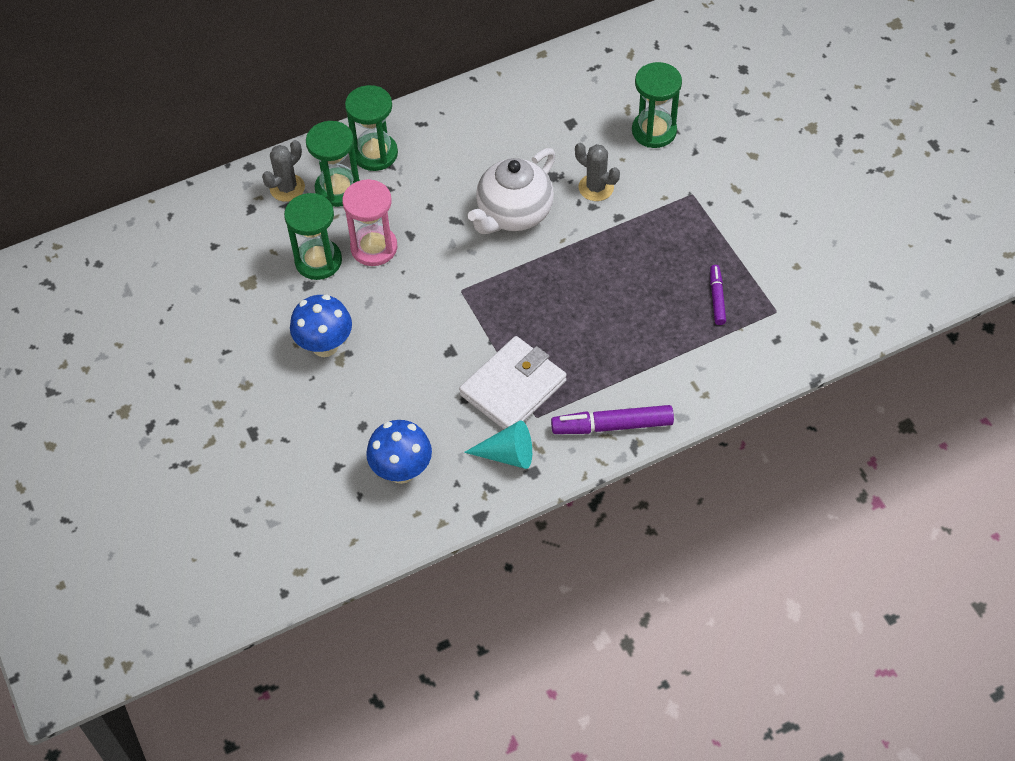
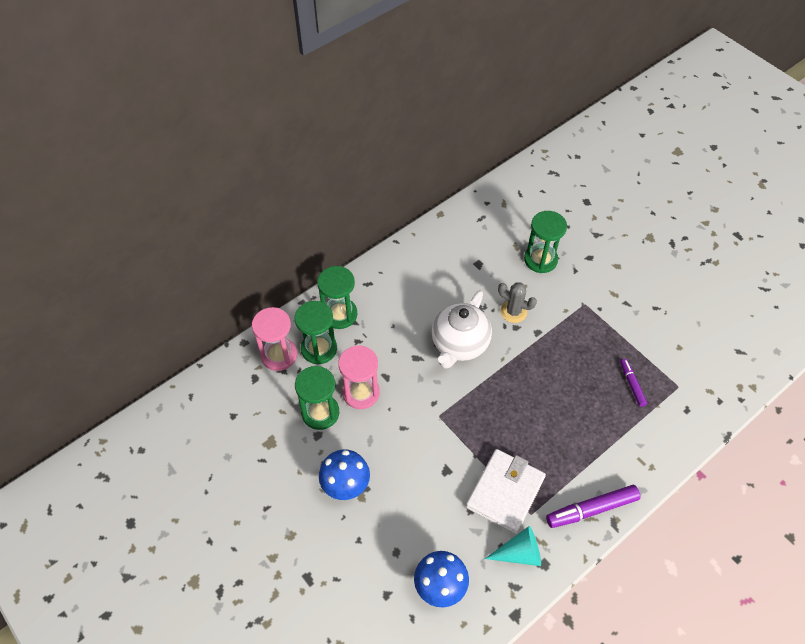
camera: 15 degrees left, 0 degrees up
(287, 188) = (279, 355): grey cactus -> pink hourglass

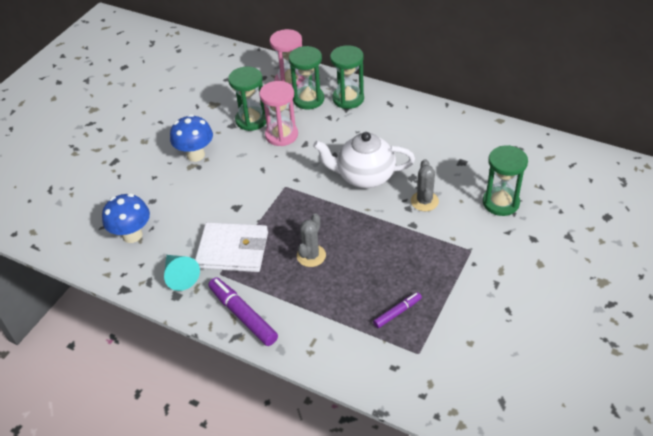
camera: 70 degrees right, 10 degrees down
(541, 426) = (311, 256): none -> grey cactus

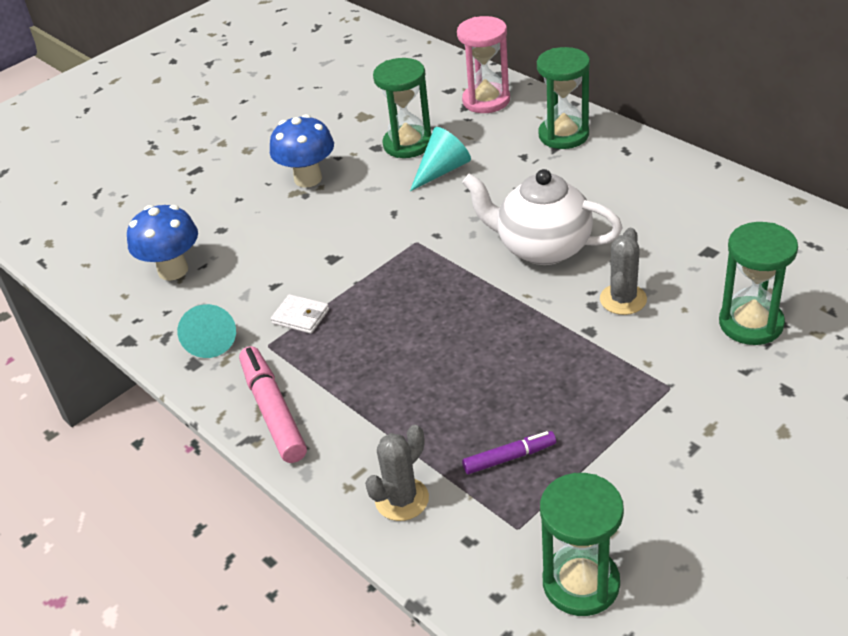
camera: 20 degrees right, 5 degrees down
(233, 250) = (300, 316): white wallet -> white wallet, size x0.46
(243, 315) = (273, 411): purple marker -> pink marker
(281, 135) = (442, 170): pink hourglass -> turquoise cone
(308, 99) = (503, 128): green hourglass -> green hourglass (581, 583)
(311, 256) = (411, 346): grey cactus -> grey cactus (402, 499)

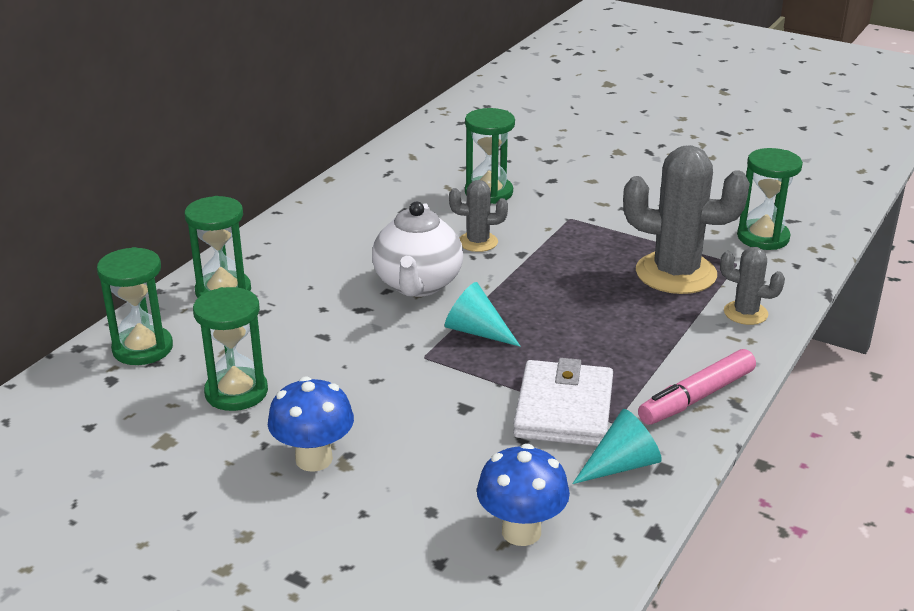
camera: 110 degrees left, 10 degrees down
(300, 316) = (564, 409): white wallet -> white wallet, size x2.16
(442, 170) = (292, 359): turquoise cone -> turquoise cone (477, 331)
(486, 100) = (142, 348): pink hourglass -> green hourglass
(509, 457) = (676, 273): purple marker -> grey cactus

